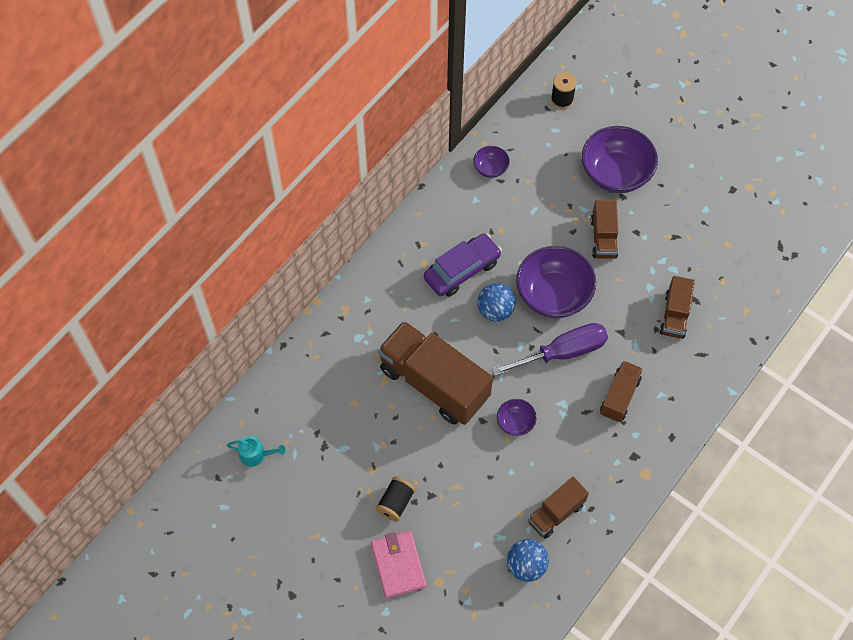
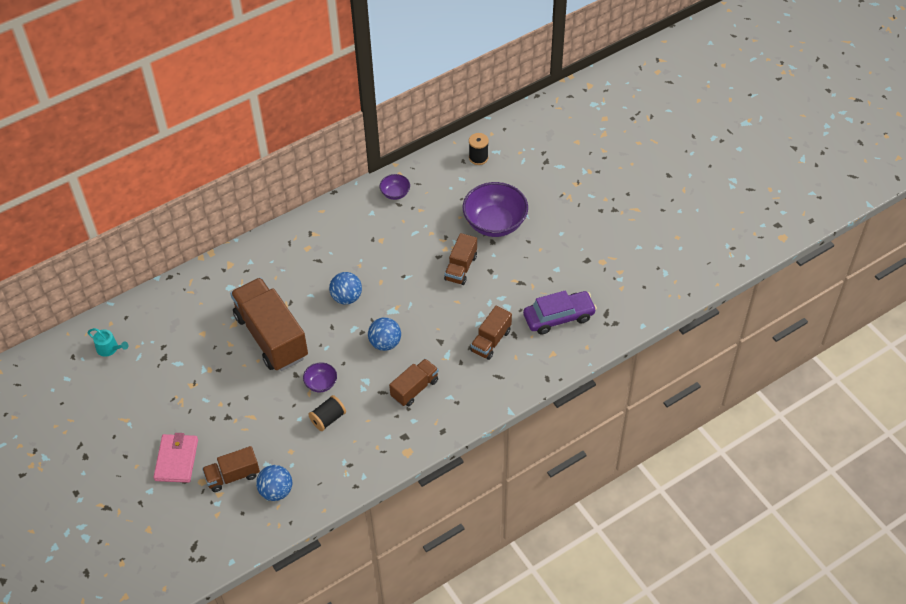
camera: 20 degrees right, 10 degrees down
(395, 503) = (197, 414): black spool -> black spool (328, 419)
(462, 270) = (335, 261): purple car -> purple car (559, 317)
(553, 295) = (399, 299): purple bowl -> none
(556, 513) = (319, 459): brown truck -> brown truck (233, 476)
(563, 352) = (385, 343): purple screwdriver -> blue ball

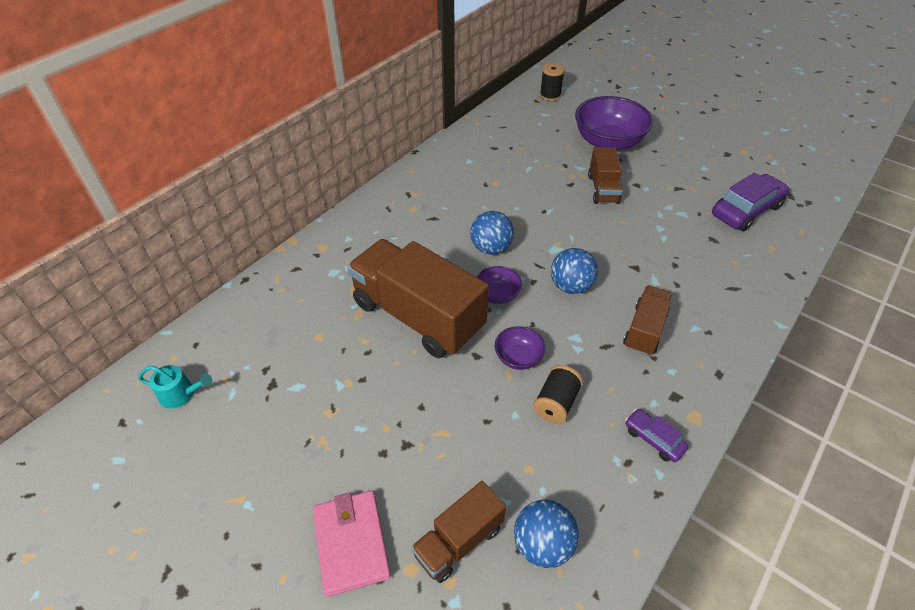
camera: 20 degrees left, 5 degrees down
(373, 457) = (653, 439): none -> purple car
(395, 193) = (484, 139): purple bowl -> purple bowl (498, 295)
(491, 341) = (693, 252): brown truck -> none

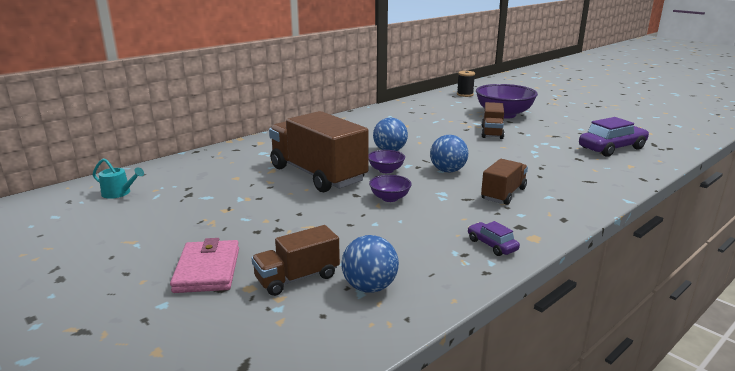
camera: 10 degrees right, 25 degrees down
(556, 403) = (412, 221): black spool -> none

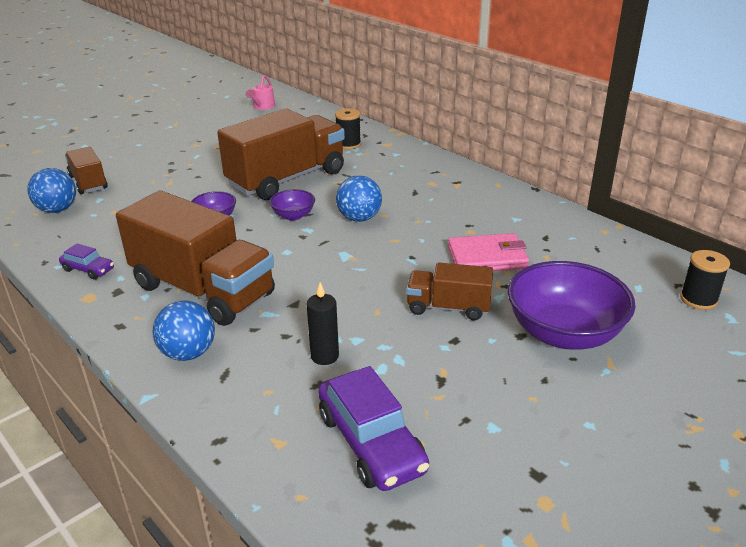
camera: 90 degrees right, 10 degrees up
(119, 193) = (262, 106): turquoise watering can -> pink watering can
(207, 270) = (119, 152): pink wallet -> pink wallet (487, 257)
(254, 154) = (348, 144): none -> black spool
(447, 171) = (285, 256): blue ball -> blue ball (188, 353)
(492, 245) = (88, 269): purple car -> purple car turned 60 degrees clockwise
(503, 194) = (203, 290): brown truck -> brown truck, size x1.93
(554, 158) = (324, 356): none -> black candle

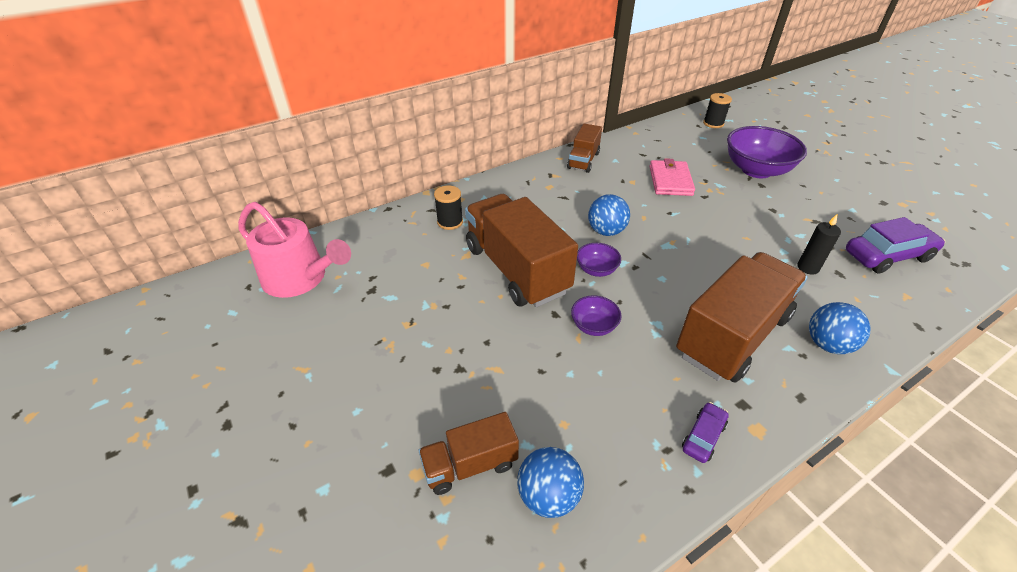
camera: 80 degrees left, 10 degrees up
(262, 106) = (300, 278): pink watering can -> pink watering can, size x2.14
(448, 307) = (736, 206): brown truck -> brown truck (583, 160)

